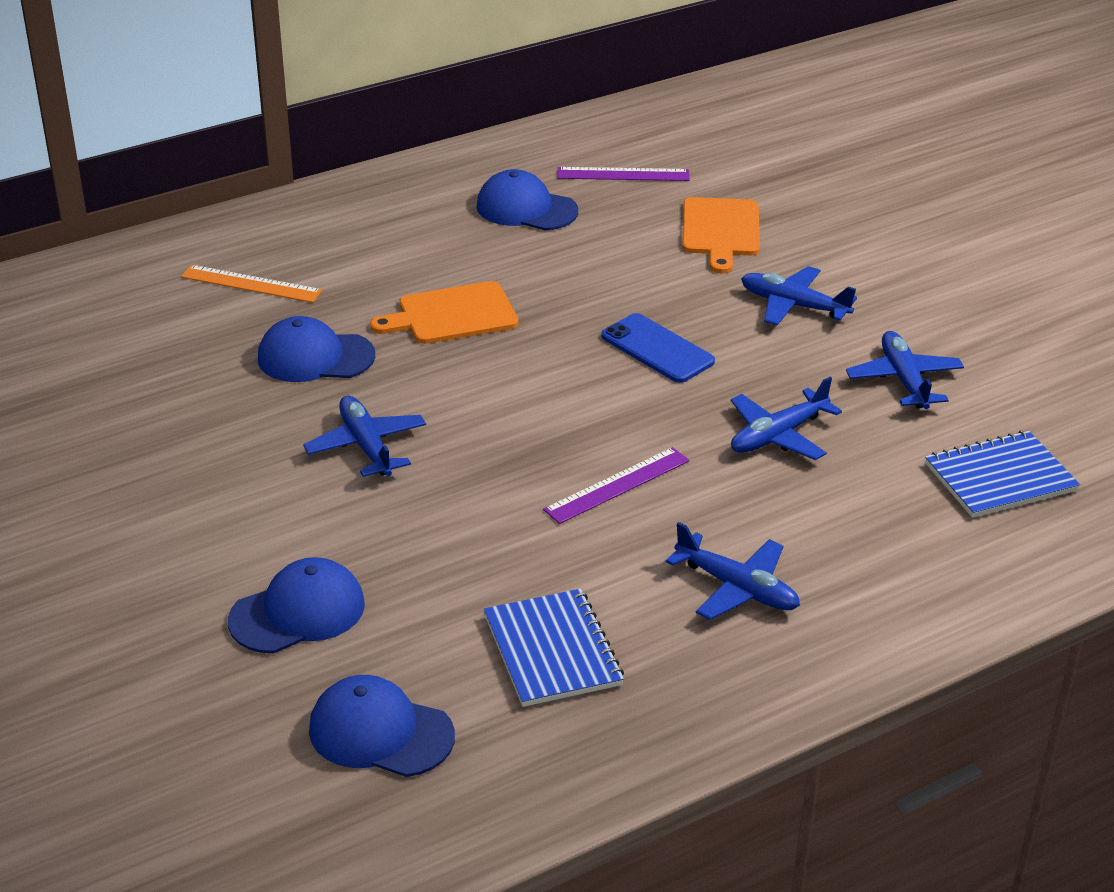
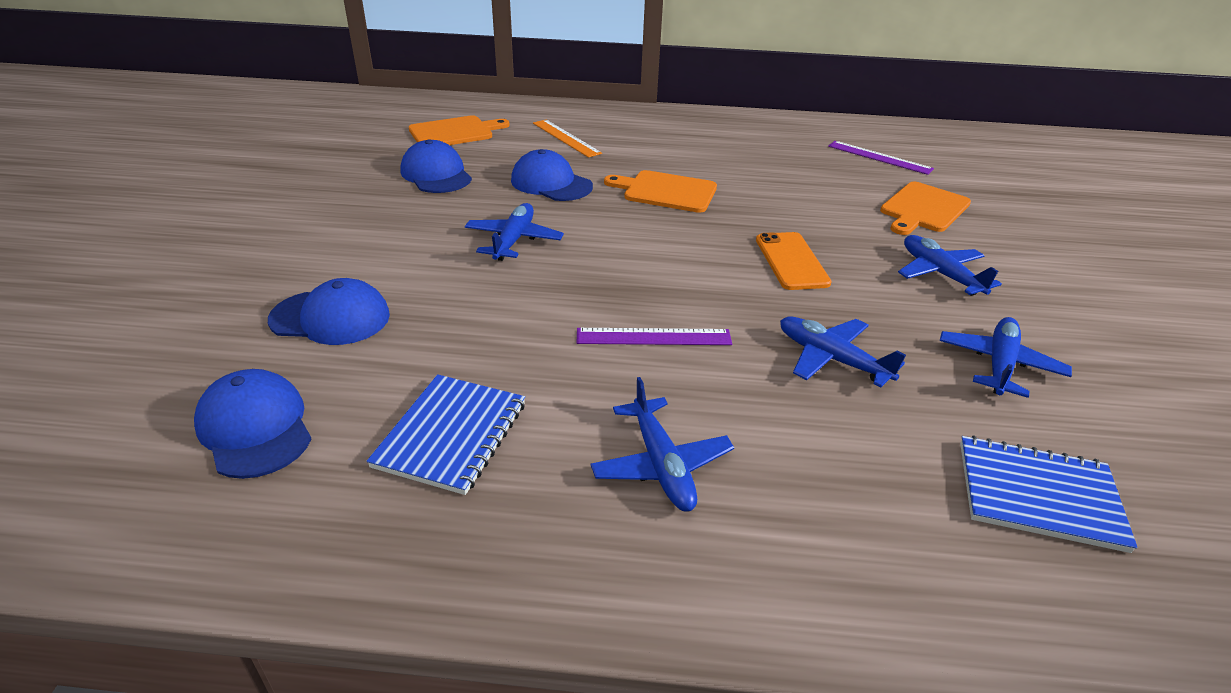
camera: 35 degrees right, 0 degrees up
(99, 332) = (454, 132): none -> orange cutting board
(526, 208) = (787, 154): blue cap -> blue cap (436, 174)
(657, 349) = (791, 261): blue phone -> orange phone
(778, 435) = (831, 359): blue plane -> blue plane turned 45 degrees clockwise

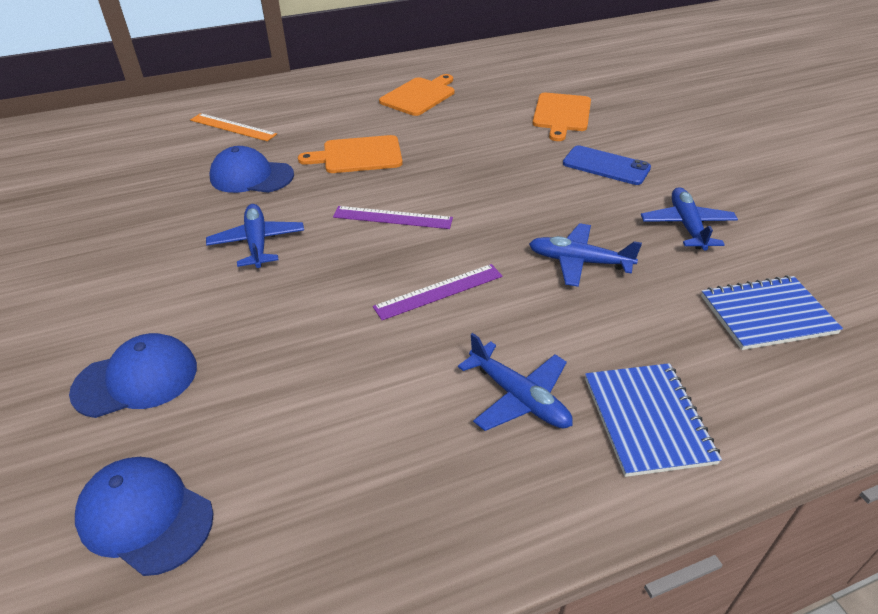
camera: 25 degrees left, 5 degrees up
(436, 174) = (132, 199): blue cap -> none
(451, 435) = (335, 444): blue notebook -> blue notebook (647, 420)
(454, 132) = (118, 150): orange cutting board -> orange cutting board (419, 96)
(791, 261) = (498, 189): orange phone -> none
(879, 157) = (502, 78): purple ruler -> purple ruler (392, 218)
(940, 274) = (606, 166): blue plane -> blue phone

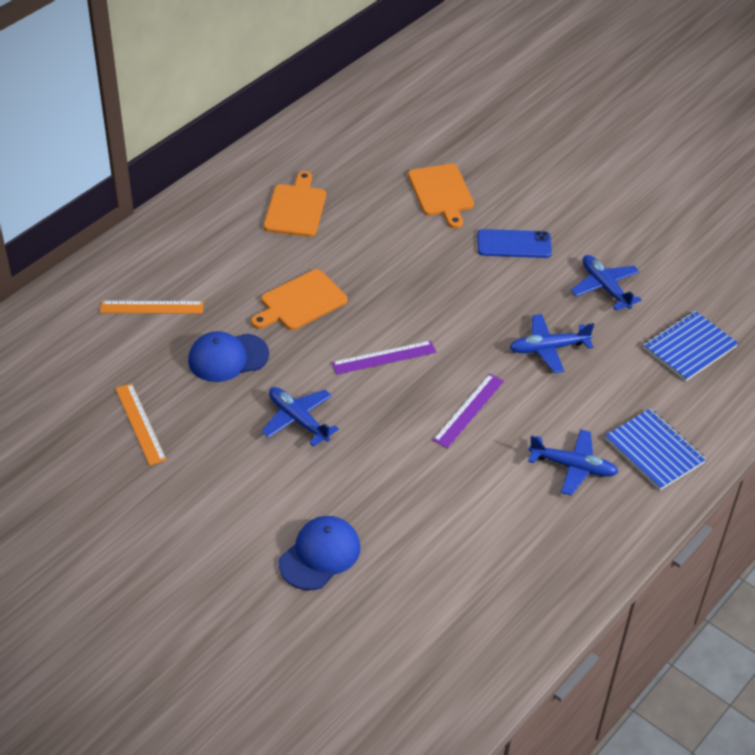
camera: 30 degrees left, 5 degrees up
(122, 201) = (140, 424): none -> orange ruler
(145, 516) = (413, 624): blue cap -> none

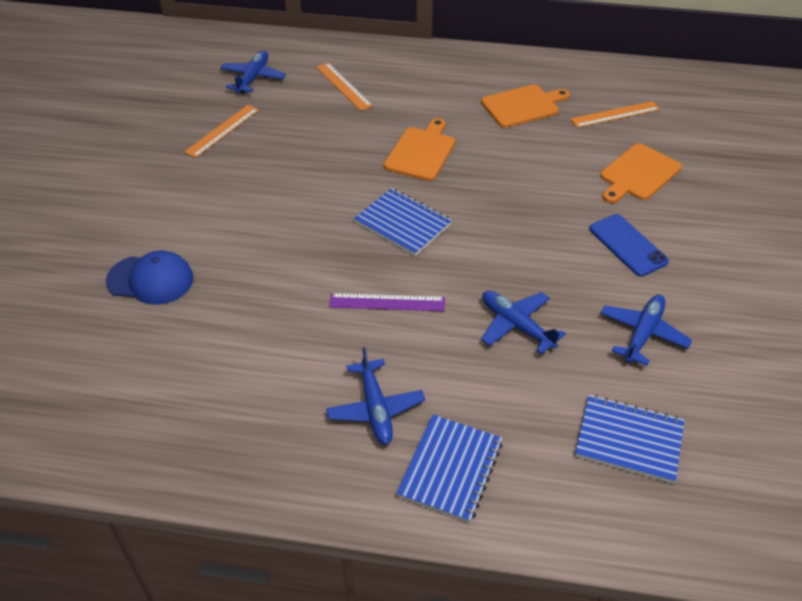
camera: 60 degrees right, 0 degrees up
(227, 357) = (325, 142): blue cap -> none
(298, 420) = (290, 205): blue plane -> blue plane (253, 78)
(300, 302) = (421, 152): orange cutting board -> orange cutting board turned 90 degrees clockwise
(358, 163) = (615, 114): none -> orange ruler
(384, 358) = (403, 223): purple ruler -> blue notebook

